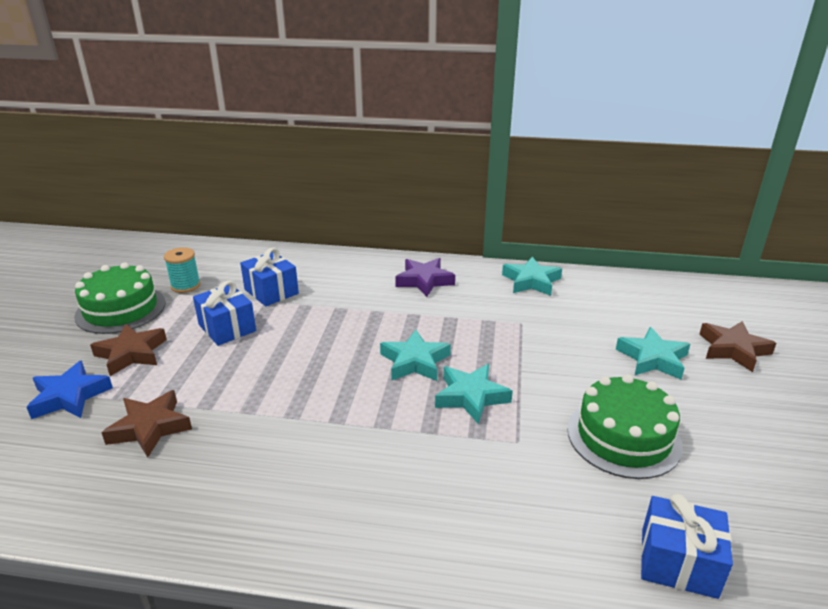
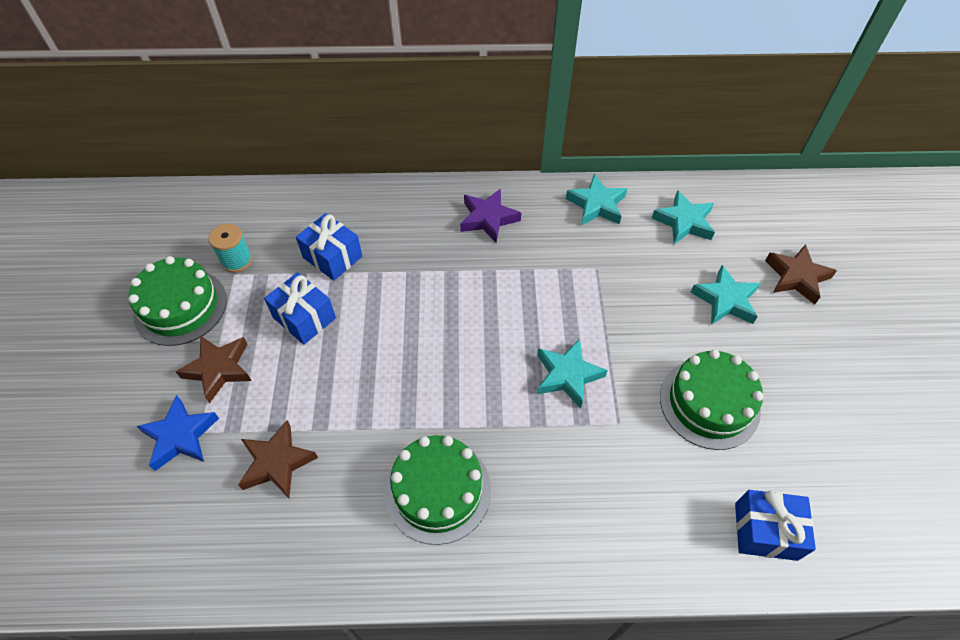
camera: 10 degrees left, 25 degrees up
(303, 471) = (438, 490): none -> green cake
(415, 361) = (505, 337): turquoise star -> turquoise star (684, 222)

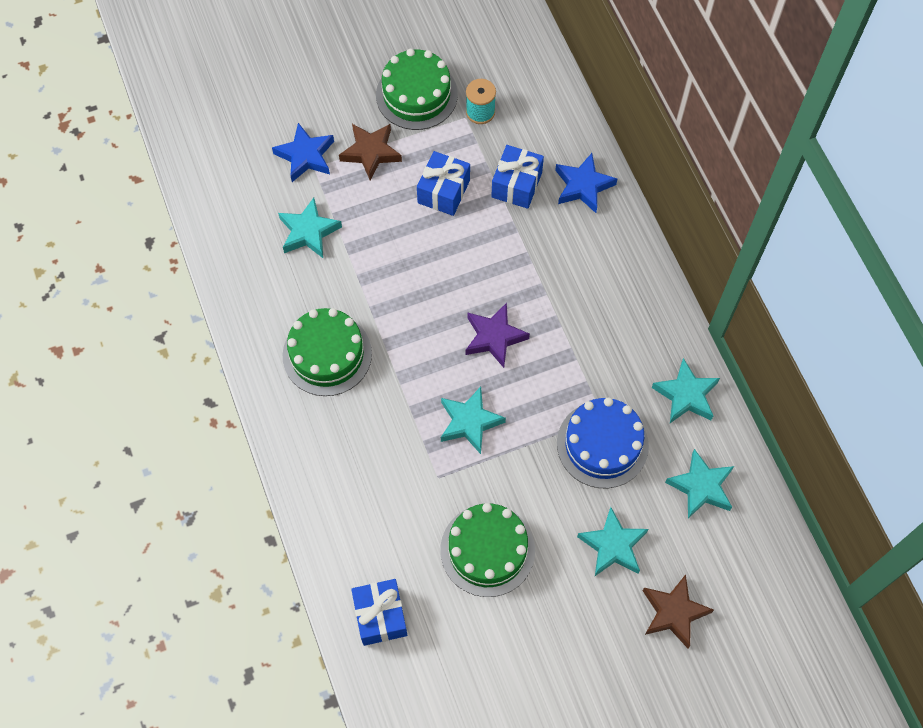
camera: 70 degrees right, 10 degrees up
(277, 462) = (309, 232): brown star -> turquoise star
(363, 209) = (583, 186): none -> blue star
(488, 219) = (621, 299): purple star -> purple star (494, 337)
(624, 276) = (602, 444): none -> blue cake

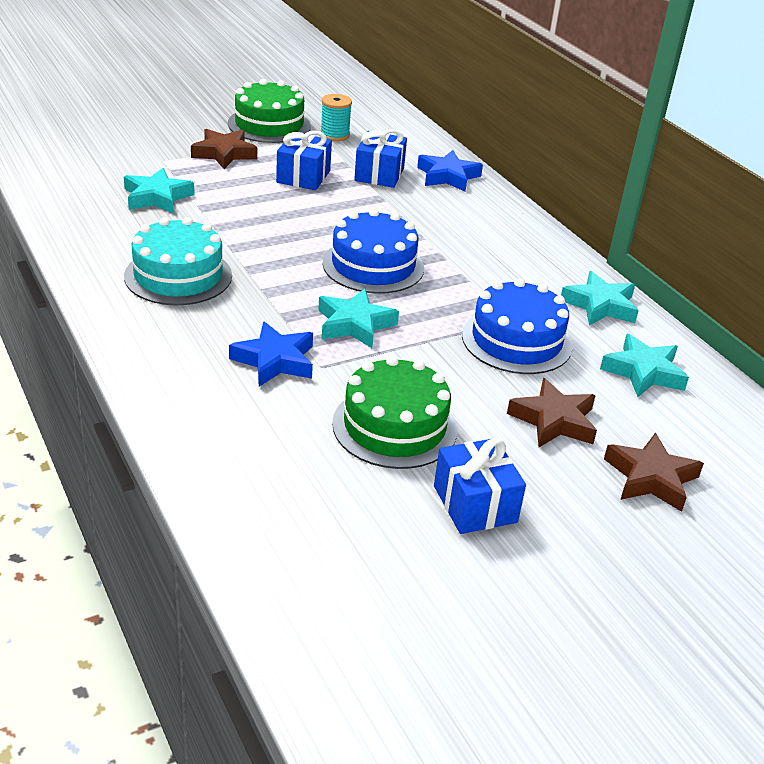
camera: 10 degrees left, 30 degrees down
(305, 156) = (154, 154): blue star -> blue star (275, 360)
(327, 354) = (178, 276): green cake -> turquoise cake
(380, 616) = (256, 490): blue gift -> blue gift (475, 504)
(494, 337) = (373, 265): purple star -> blue cake
(613, 545) = (554, 420): turquoise star -> brown star

